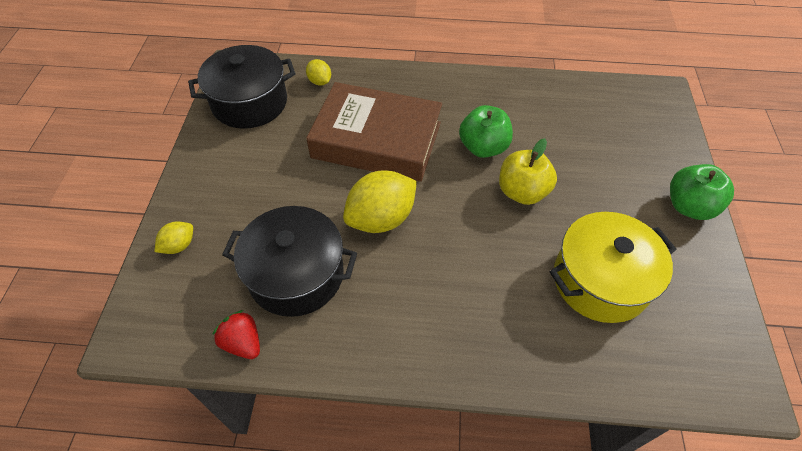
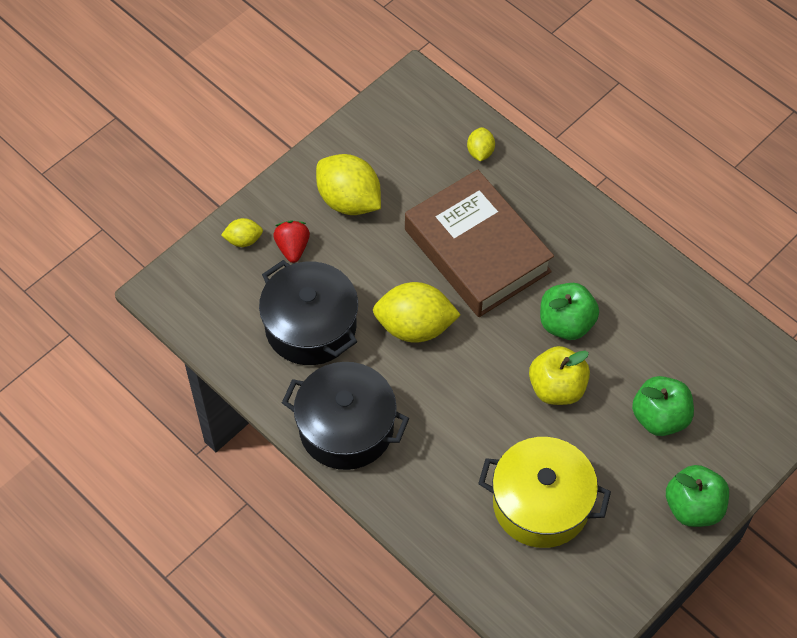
camera: 40 degrees right, 5 degrees up
(243, 343) = (234, 351): red strawberry -> red strawberry (292, 248)
(248, 164) = (349, 200): none -> yellow lemon
(249, 103) = (398, 135): black pot -> black pot (346, 428)
(604, 165) = (659, 417): none -> green apple

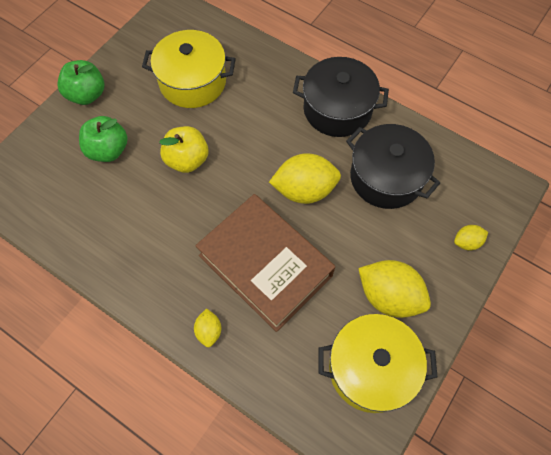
camera: 170 degrees right, 5 degrees up
(292, 248) = (423, 242): red strawberry -> none
(387, 142) = (371, 368): none -> yellow pot
(480, 152) = (278, 373): yellow lemon -> yellow lemon (209, 331)
(566, 323) = (183, 212): green apple -> none

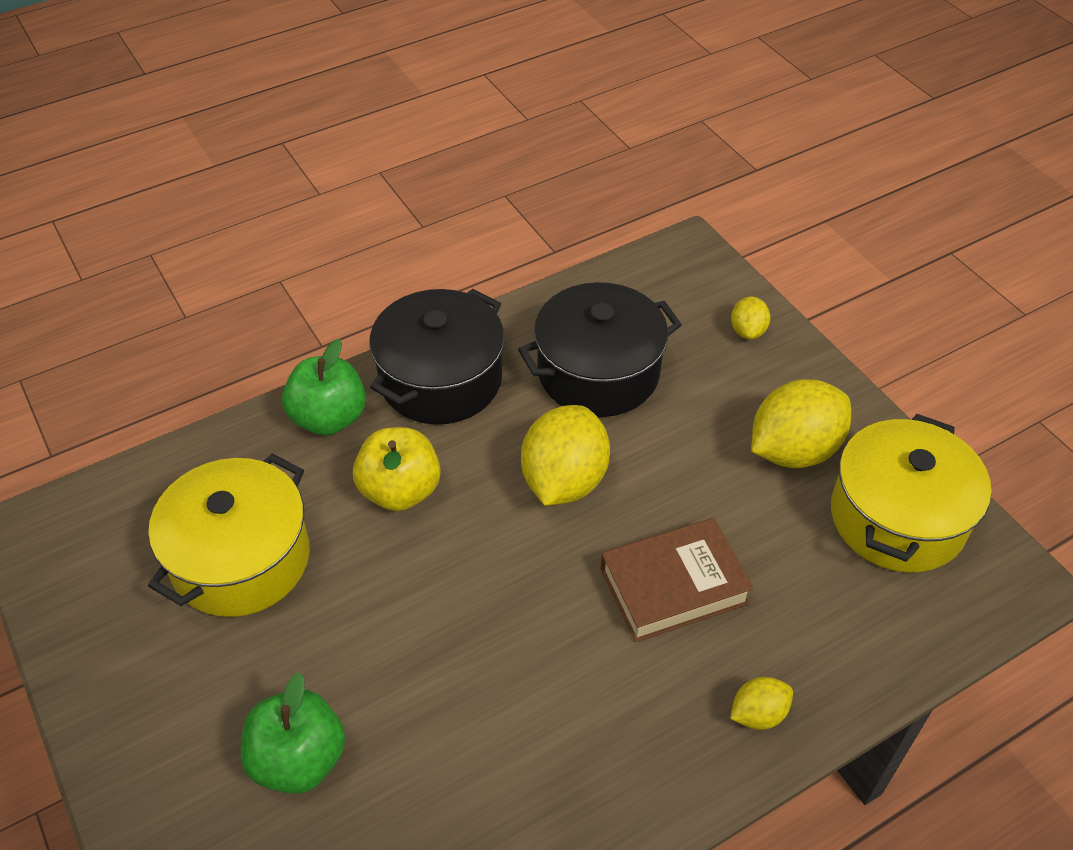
camera: 65 degrees left, 15 degrees down
(87, 95) = (134, 758): green apple -> green apple (329, 418)
(187, 160) = (405, 628): yellow apple -> yellow apple (400, 490)
(209, 331) = (758, 714): yellow lemon -> yellow lemon turned 45 degrees counterclockwise
(265, 265) = (673, 586): brown book -> brown book, size x0.62

